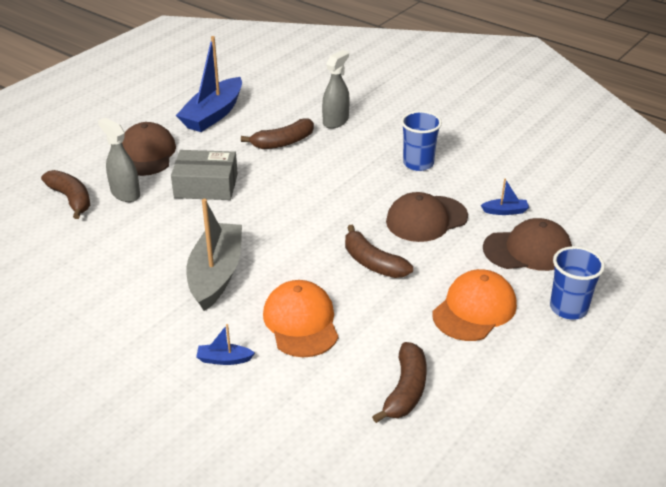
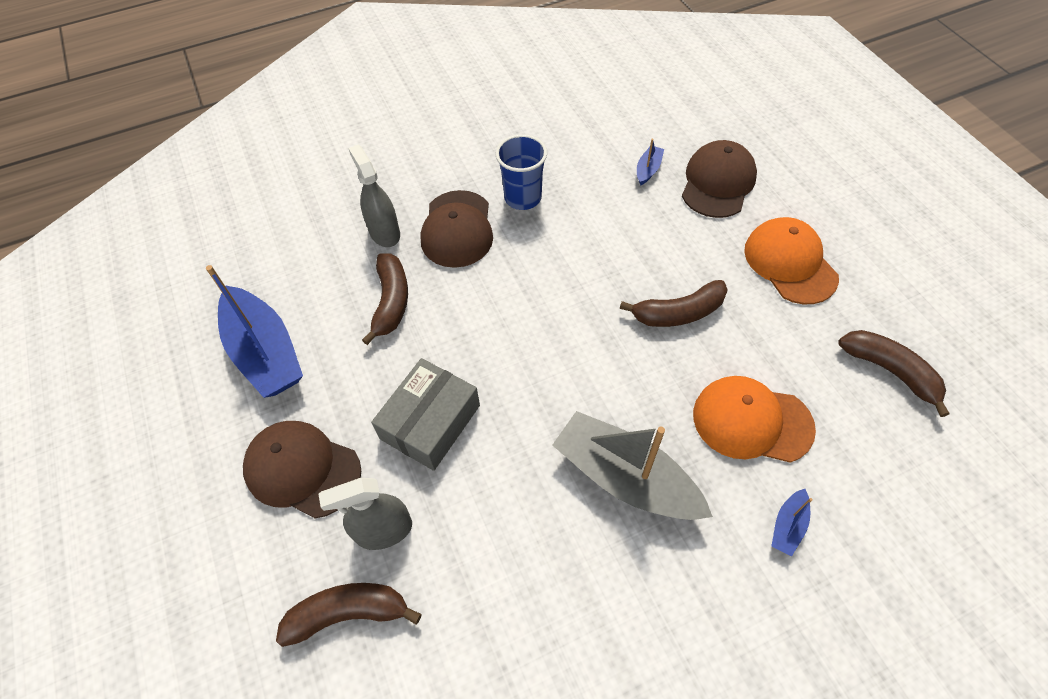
camera: 60 degrees left, 20 degrees up
(426, 219) = (626, 235): brown cap -> brown cap (457, 229)
(568, 308) = (815, 196): blue cup -> none

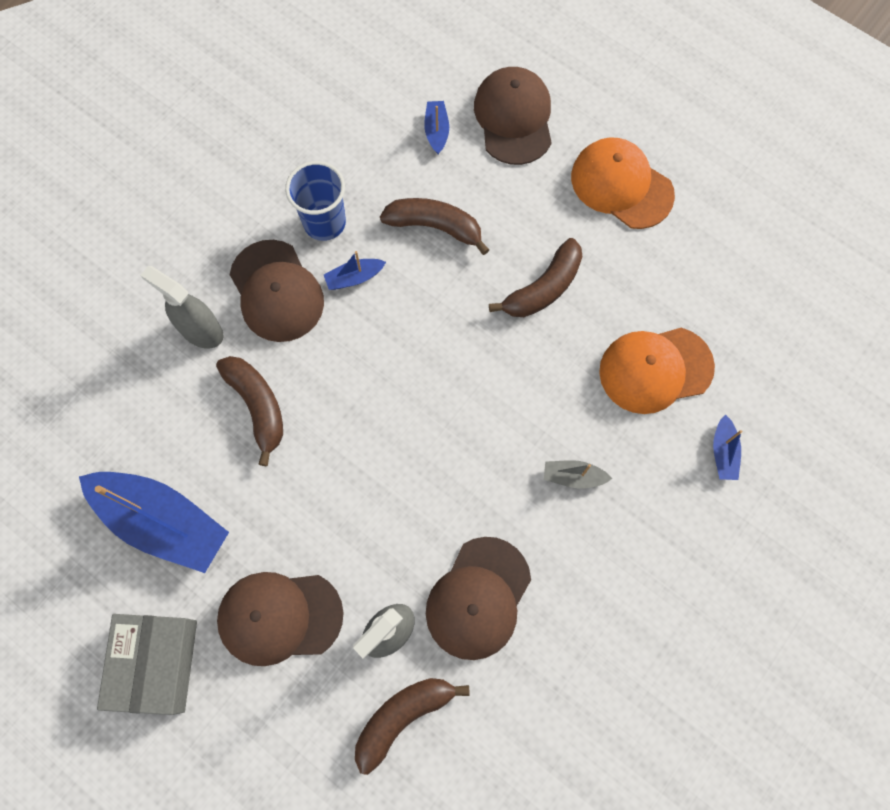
camera: 30 degrees left, 15 degrees up
(430, 422) = (372, 511): grey box -> grey box (155, 663)
(478, 542) = (478, 598): none -> brown cap
(523, 243) = (354, 278): none -> blue boat
(625, 477) = (573, 476): grey boat -> grey boat, size x0.43
(890, 371) = (750, 263): brown banana -> brown banana (435, 227)

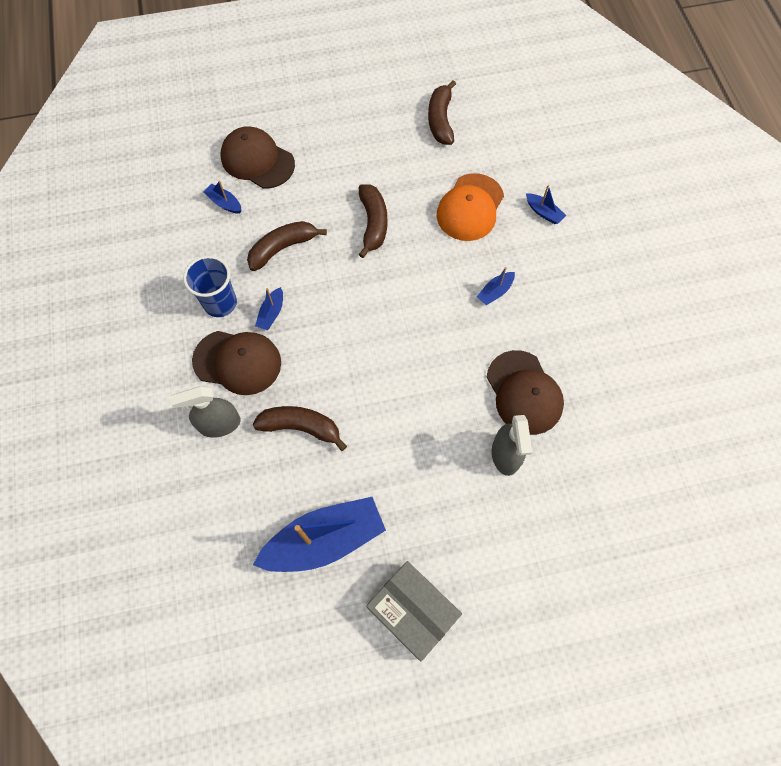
camera: 50 degrees left, 5 degrees down
(279, 617) = (445, 512): brown cap -> none
(403, 716) = (560, 485): brown banana -> brown banana (440, 120)
(573, 476) = (495, 292): grey boat -> blue boat
(621, 185) = (350, 142): orange cap -> none

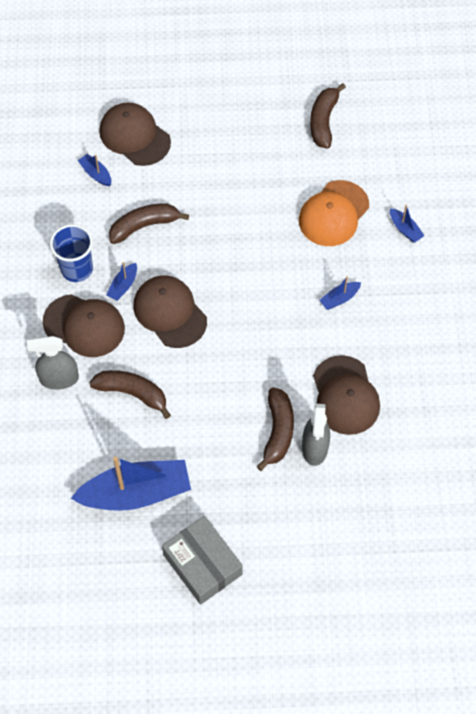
camera: 10 degrees right, 5 degrees down
(325, 333) = (170, 312): none -> brown cap
(373, 223) = (235, 215): brown banana -> brown banana (278, 431)

